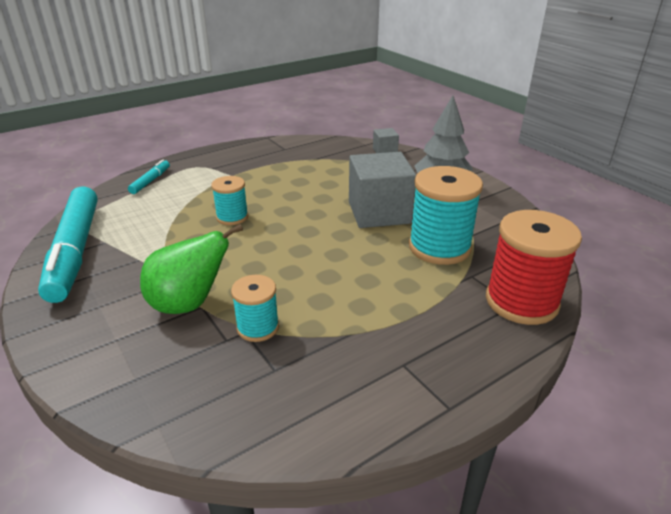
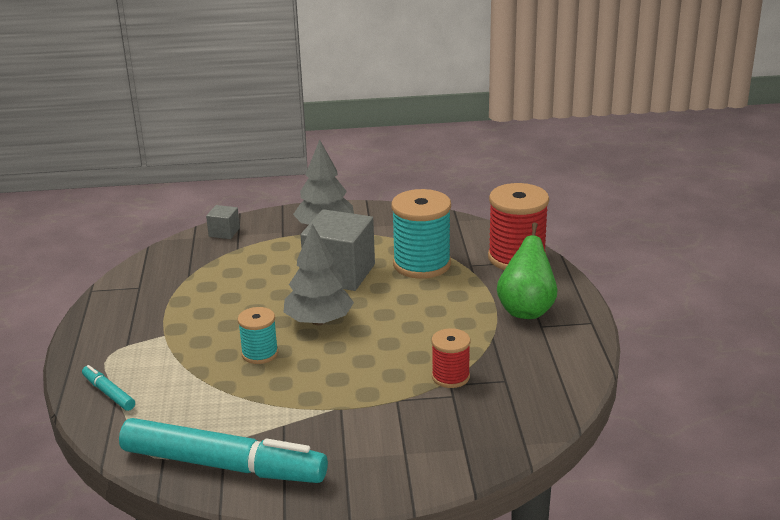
camera: 60 degrees left, 5 degrees down
(189, 304) = (388, 405): green pear -> green pear (526, 310)
(258, 327) = (450, 377): turquoise spool -> red spool
(298, 227) = (319, 321): none -> grey tree

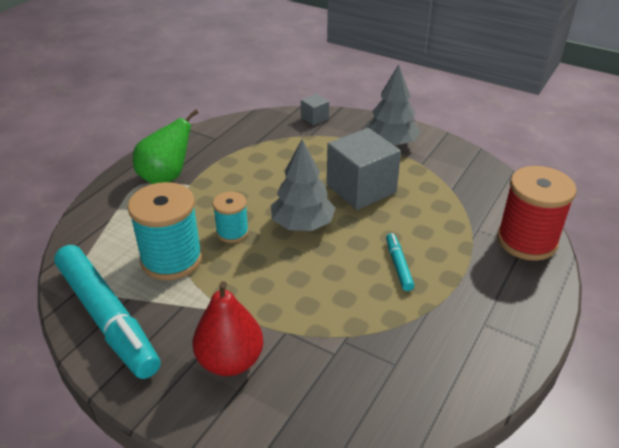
camera: 35 degrees right, 10 degrees up
(108, 393) = (108, 214): turquoise marker -> turquoise marker (398, 265)
(375, 439) = (230, 361): none -> red pear
(422, 264) = (435, 210): turquoise spool -> turquoise spool (171, 259)
(450, 377) = (350, 333): red spool -> none
(526, 310) = (484, 300): green pear -> green pear (166, 177)

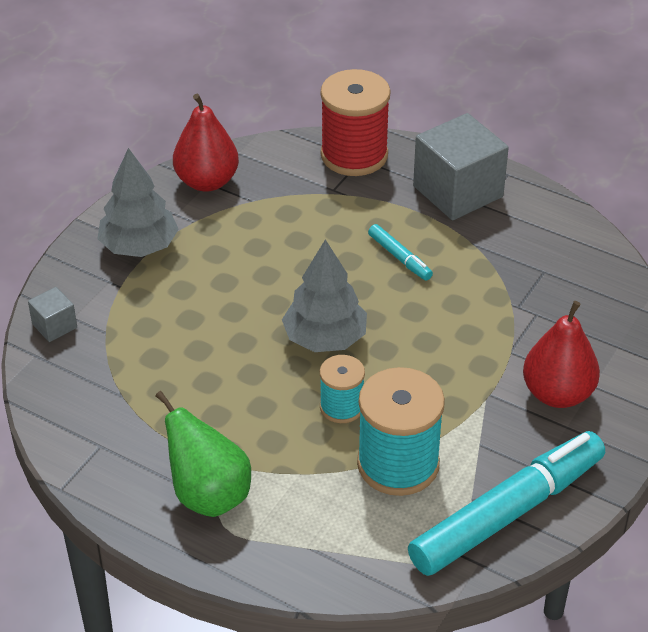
camera: 90 degrees left, 5 degrees up
(361, 189) = (249, 281): grey cube -> grey cube (458, 191)
(398, 265) = (399, 257): turquoise marker -> turquoise marker turned 120 degrees counterclockwise
(467, 167) = (207, 181): none -> red pear

